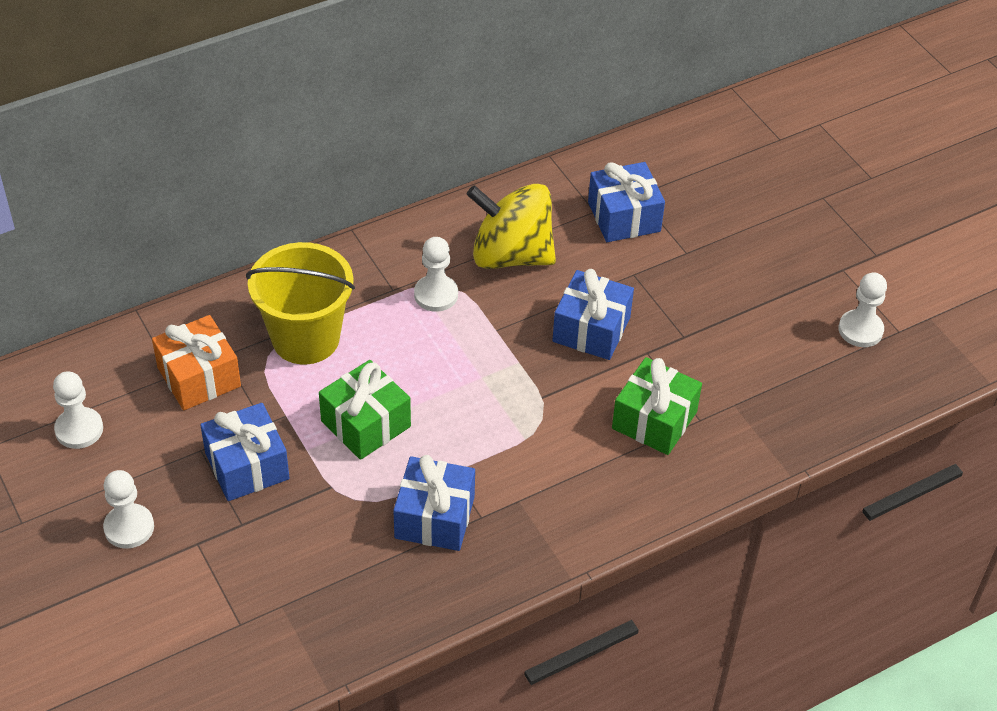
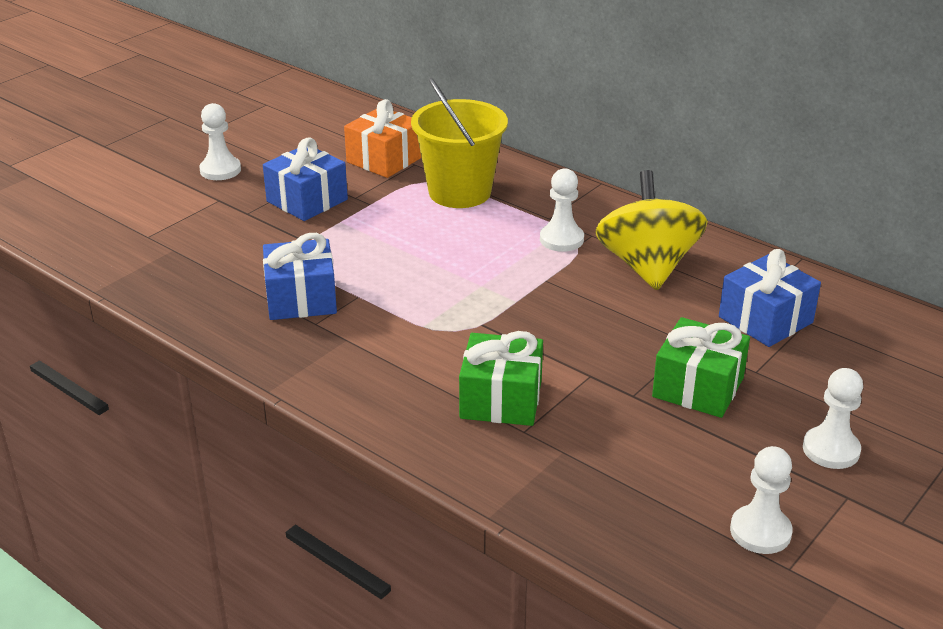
camera: 70 degrees right, 15 degrees down
(79, 429) = (302, 129): white pawn -> white pawn (831, 450)
(366, 424) = (385, 241): green gift -> green gift (698, 387)
(591, 329) = (592, 333): blue gift -> none

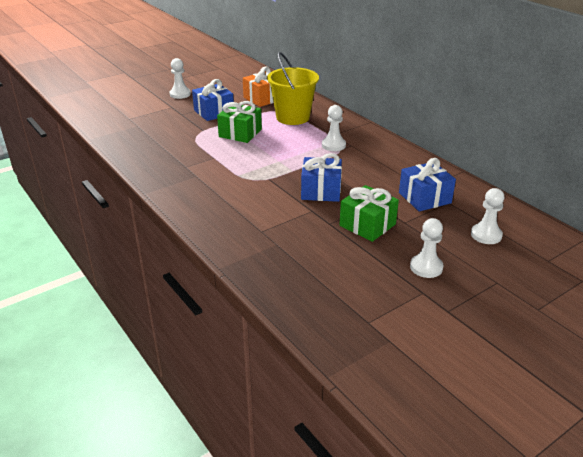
camera: 15 degrees right, 0 degrees up
(301, 299) = (185, 155): blue gift -> blue gift (321, 191)
(501, 399) = (258, 215): green gift -> green gift (240, 133)
(647, 266) = (373, 163): yellow spinning top -> none
(760, 532) = (362, 301): white pawn -> white pawn (486, 235)

